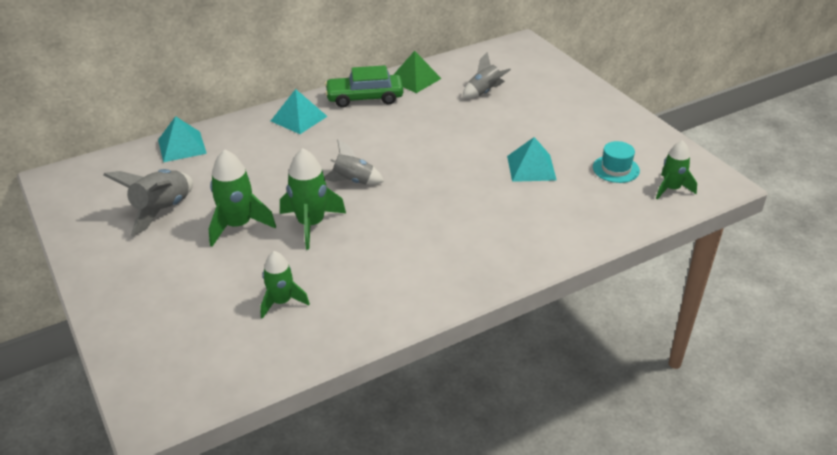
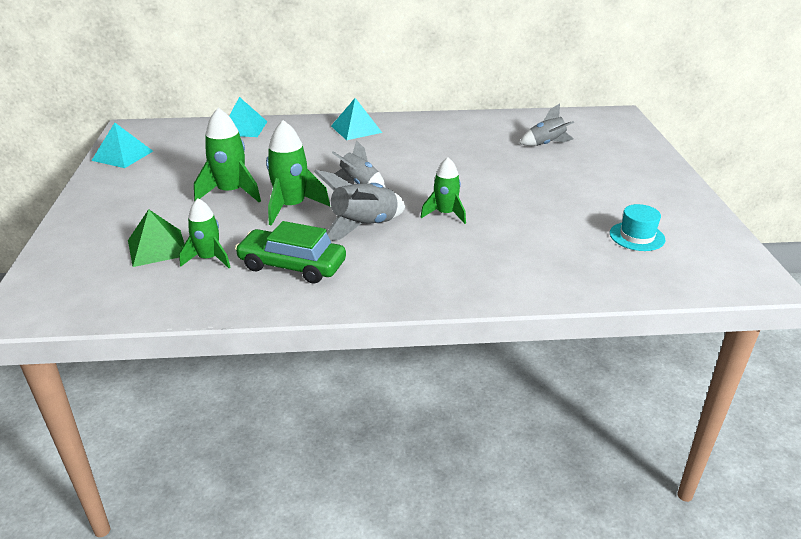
camera: 25 degrees right, 5 degrees down
(162, 210) = (184, 167): grey rocket -> grey rocket (364, 226)
(365, 98) = (428, 126): green car -> green car (292, 265)
(415, 79) = (486, 122): green pyramid -> green pyramid (157, 247)
(531, 167) = (542, 213): turquoise pyramid -> turquoise pyramid (122, 155)
(671, 189) = (690, 270): green rocket -> green rocket (445, 214)

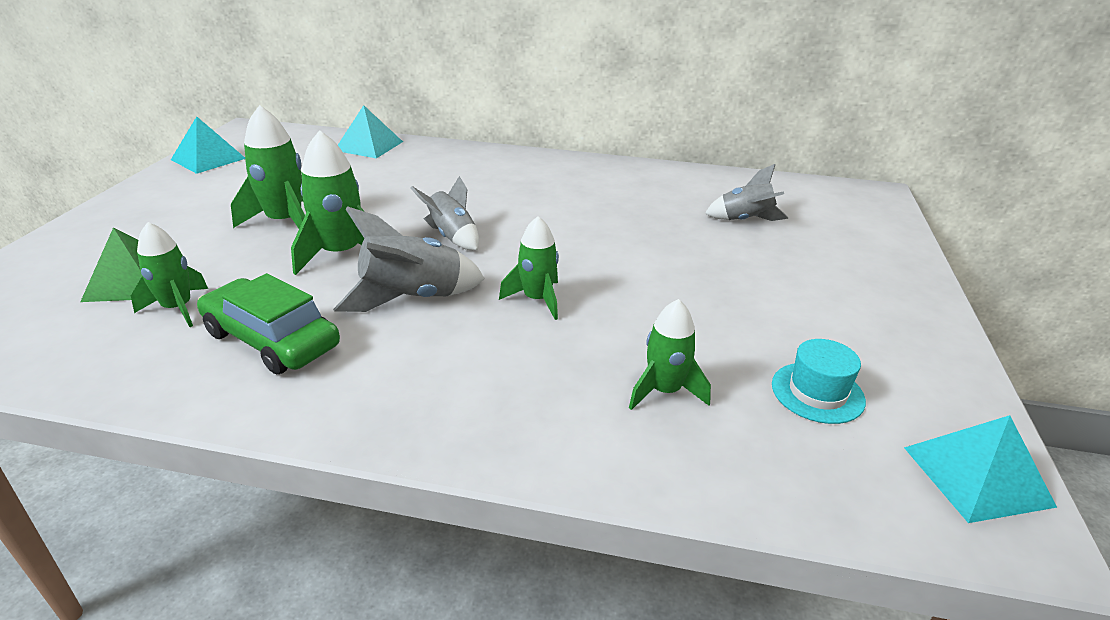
camera: 15 degrees right, 0 degrees up
(356, 129) = (501, 165): turquoise pyramid -> turquoise pyramid (977, 476)
(553, 250) = (664, 391): none -> green rocket

